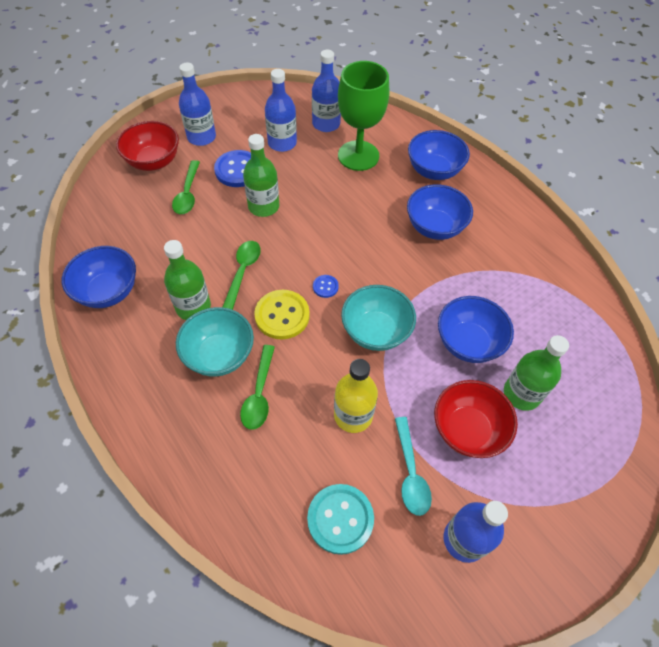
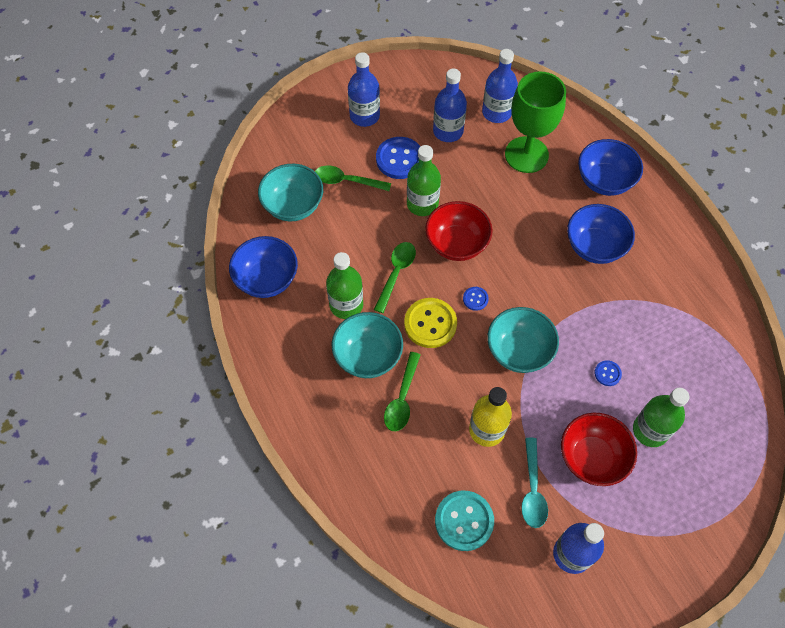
camera: 10 degrees right, 5 degrees up
(134, 220) = (293, 206): none -> turquoise bowl
(154, 161) = (314, 140): red bowl -> red bowl (456, 244)
(188, 193) = (347, 181): green spoon -> green spoon turned 90 degrees clockwise
(468, 343) = (607, 373): blue bowl -> blue button

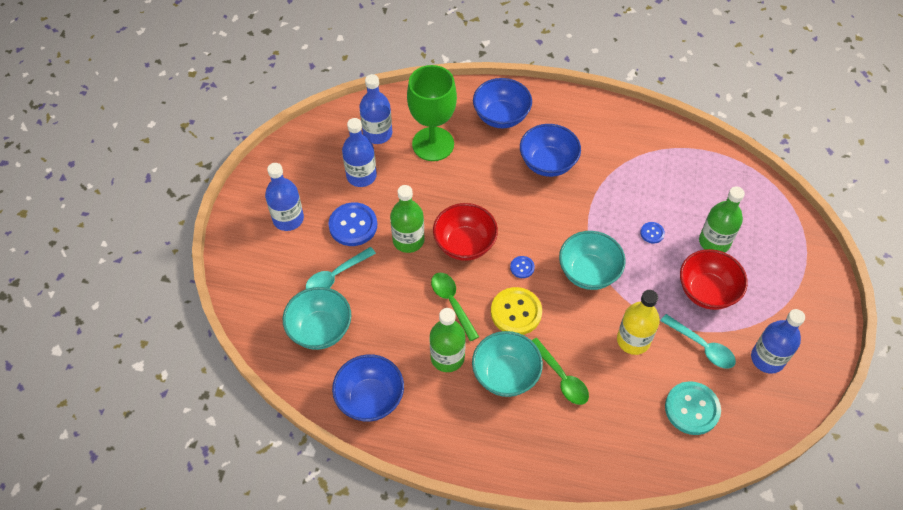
camera: 50 degrees left, 5 degrees down
(347, 181) = (336, 275): green spoon -> turquoise spoon

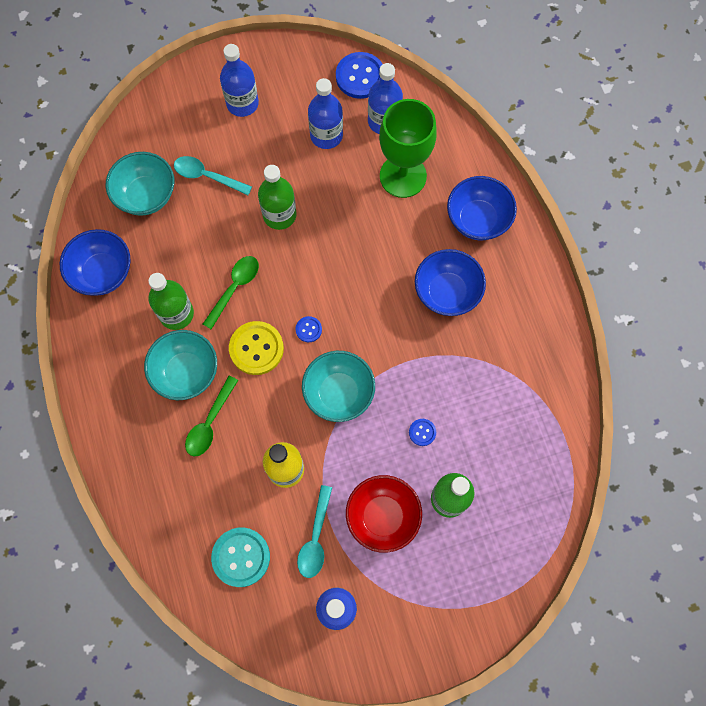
camera: 60 degrees right, 15 degrees up
(353, 225) = (267, 160): blue button -> blue button (360, 76)
(465, 244) = (304, 266): red bowl -> none

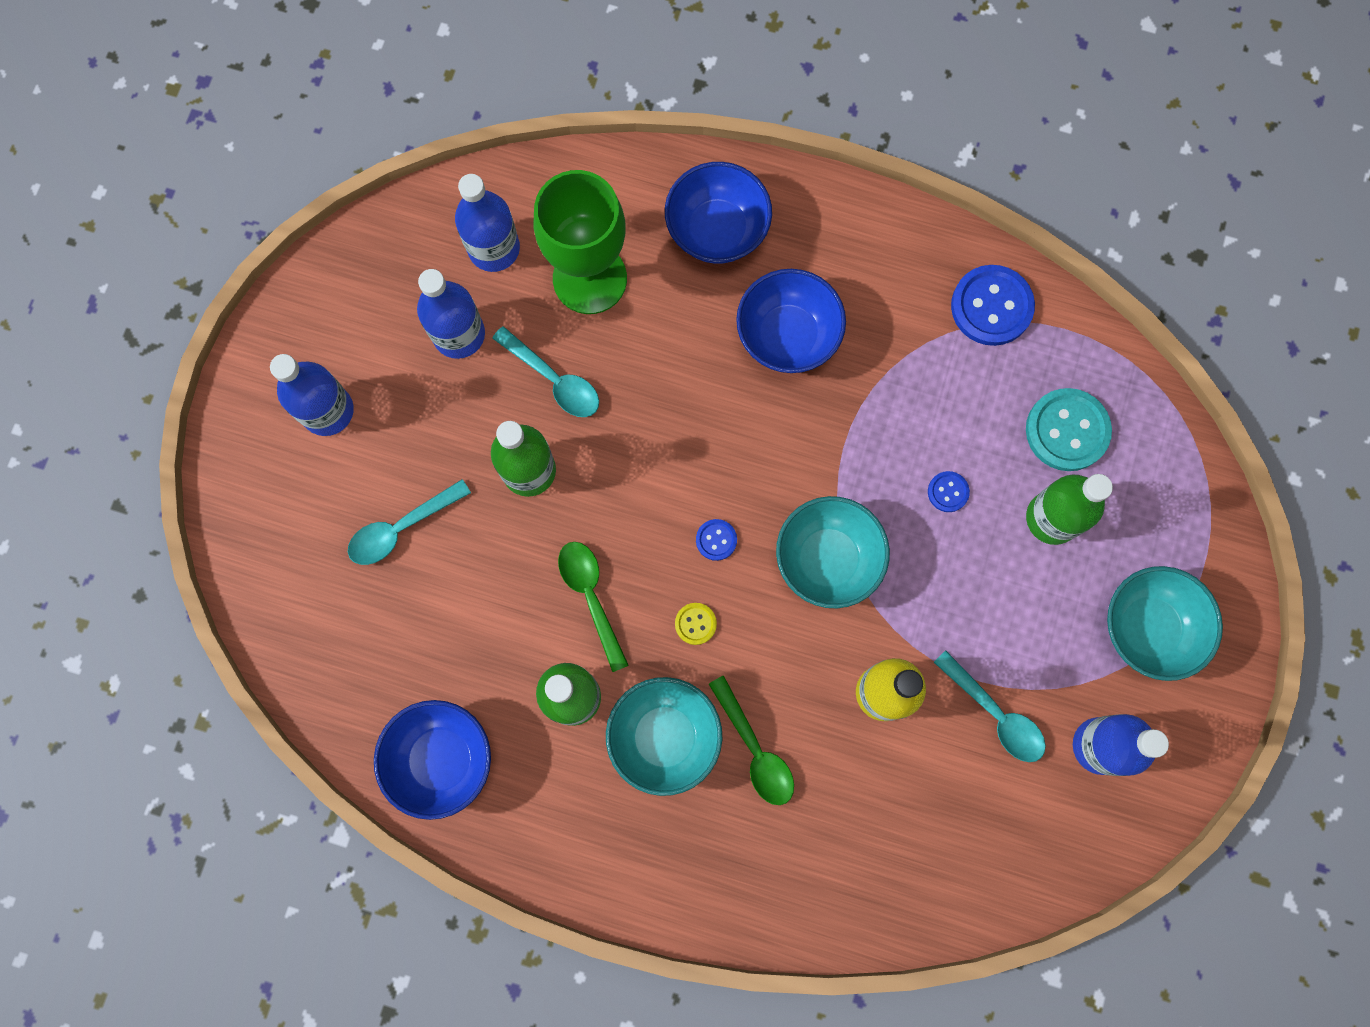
camera: 55 degrees left, 5 degrees up
(146, 195) = (369, 628): turquoise bowl -> turquoise bowl (1147, 628)
(241, 557) = (958, 824): turquoise button -> turquoise button (1067, 430)
(256, 348) = (695, 624): yellow button -> yellow button, size x0.49
(336, 194) = (553, 379): none -> turquoise spoon
(360, 76) = (406, 233): blue button -> blue button (991, 306)
(382, 516) = (1021, 613): red bowl -> none

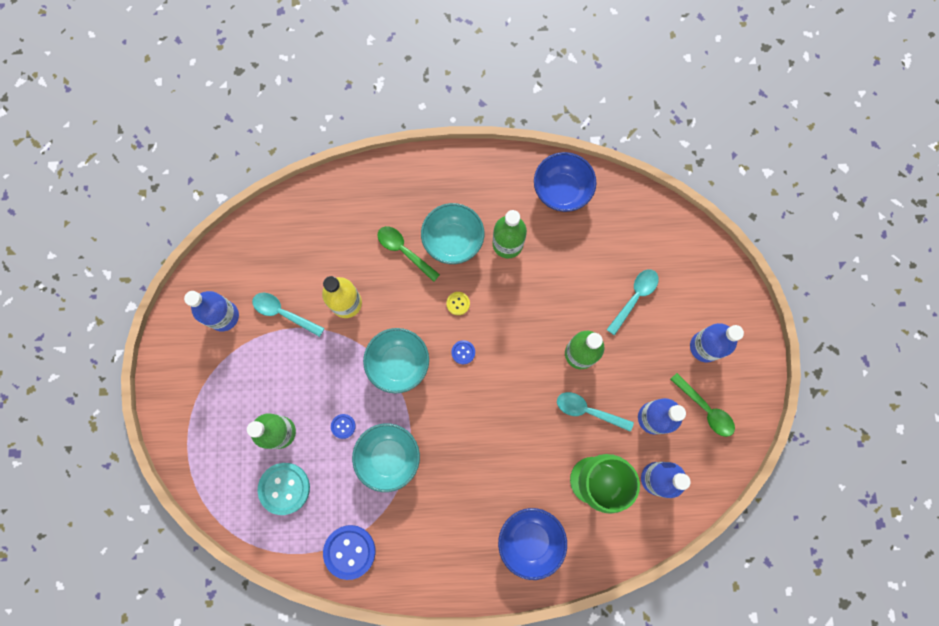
camera: 160 degrees right, 0 degrees up
(591, 597) = (518, 297): green spoon -> green spoon (705, 409)
(787, 335) = (465, 487): blue bowl -> none
(1147, 628) = (212, 388): turquoise bowl -> turquoise bowl (389, 457)

